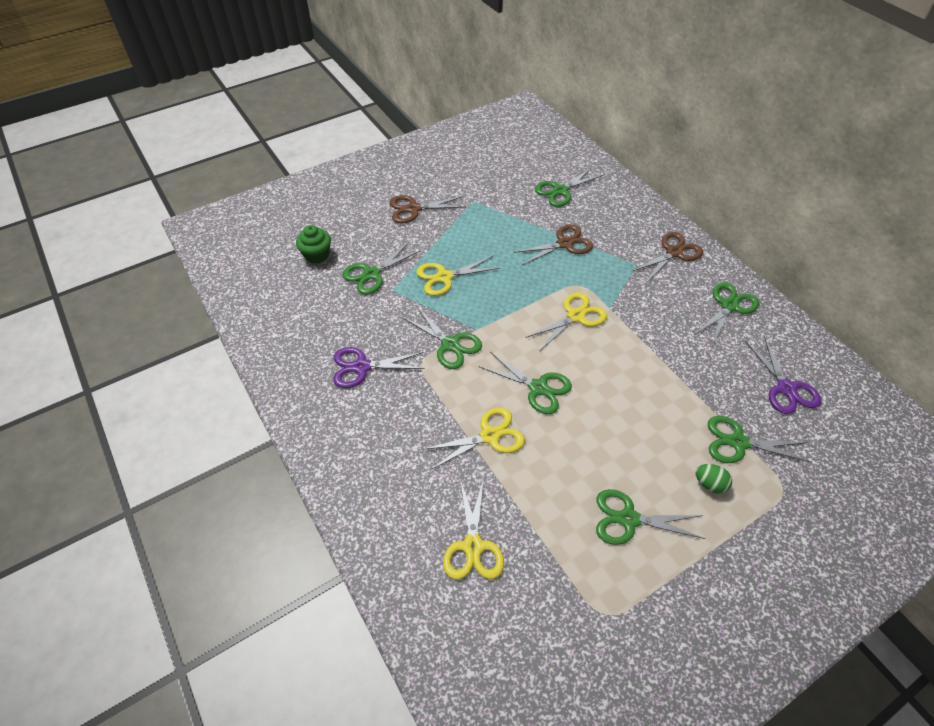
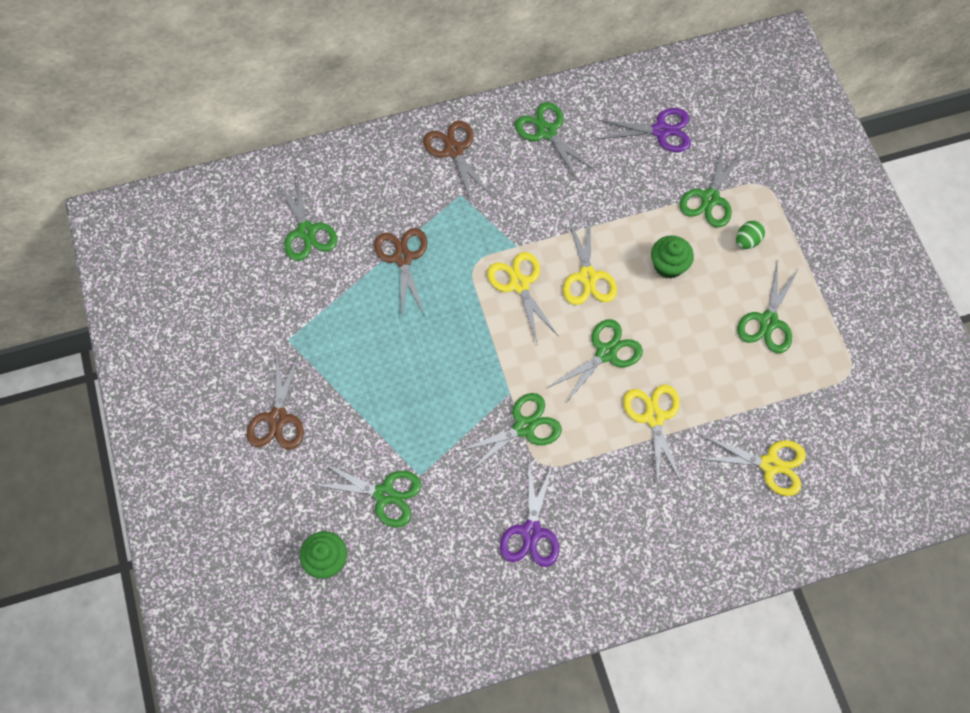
camera: 75 degrees left, 15 degrees up
(372, 274) = (384, 494): green scissors -> green scissors turned 45 degrees counterclockwise
(444, 277) = (417, 408): yellow scissors -> yellow scissors (587, 276)
(647, 420) = (668, 265): none -> green cupcake

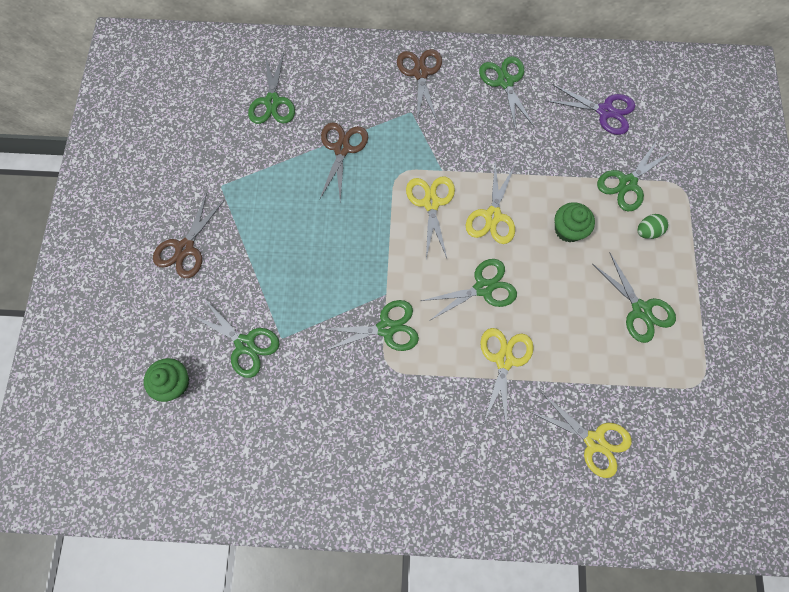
camera: 20 degrees right, 5 degrees up
(531, 531) = (356, 423): purple scissors -> none
(768, 321) = (640, 309): green scissors -> green scissors turned 75 degrees counterclockwise

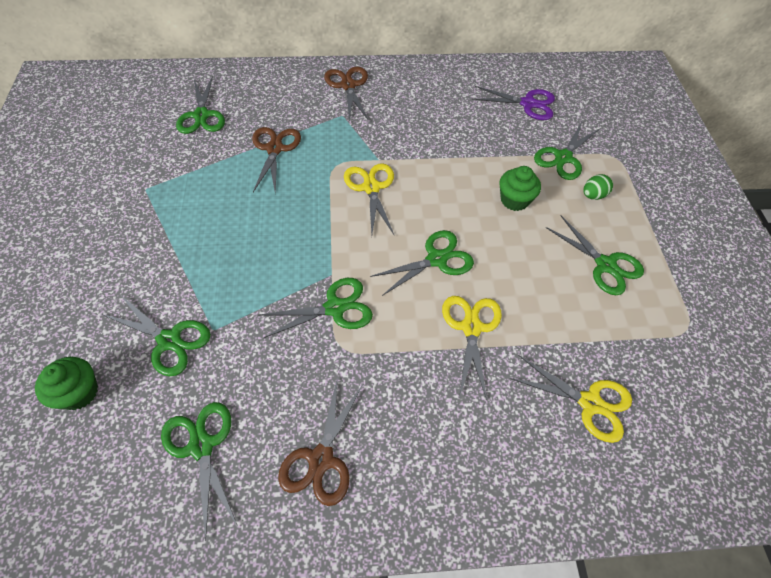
camera: 10 degrees left, 15 degrees down
(185, 248) = (102, 249): brown scissors -> brown scissors (321, 459)
(492, 216) = (436, 194): yellow scissors -> none
(505, 82) = (430, 87): green scissors -> green scissors (201, 446)

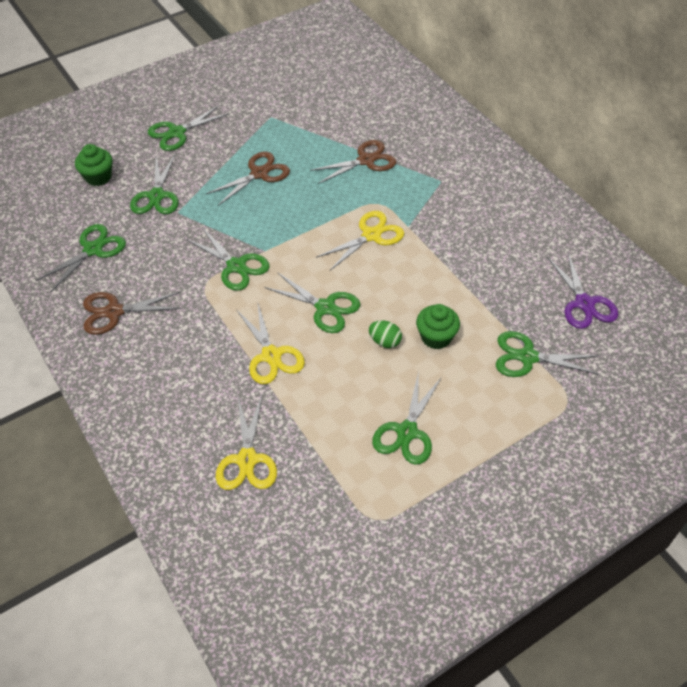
camera: 65 degrees right, 5 degrees down
(201, 115) = (366, 104): green scissors -> green scissors (177, 132)
(348, 86) = (482, 168): brown scissors -> brown scissors (259, 174)
(471, 328) = (271, 355): yellow scissors -> yellow scissors turned 90 degrees clockwise
(593, 195) = (493, 397): green egg -> green egg (385, 341)

